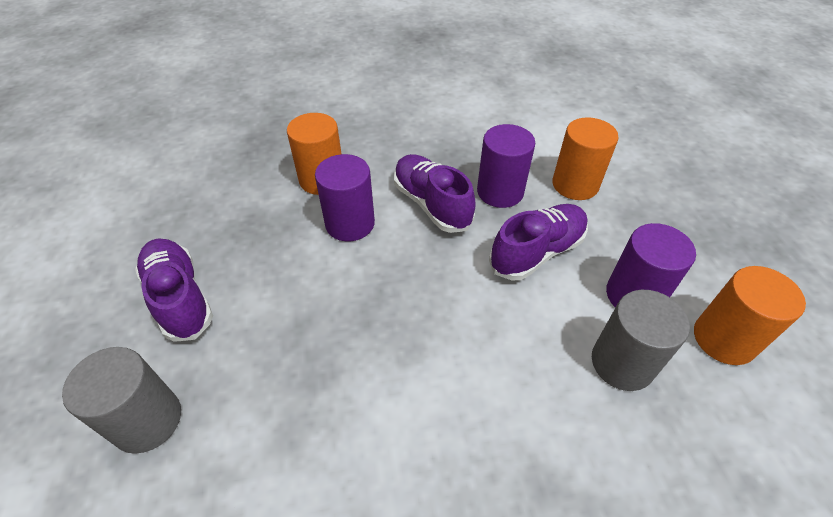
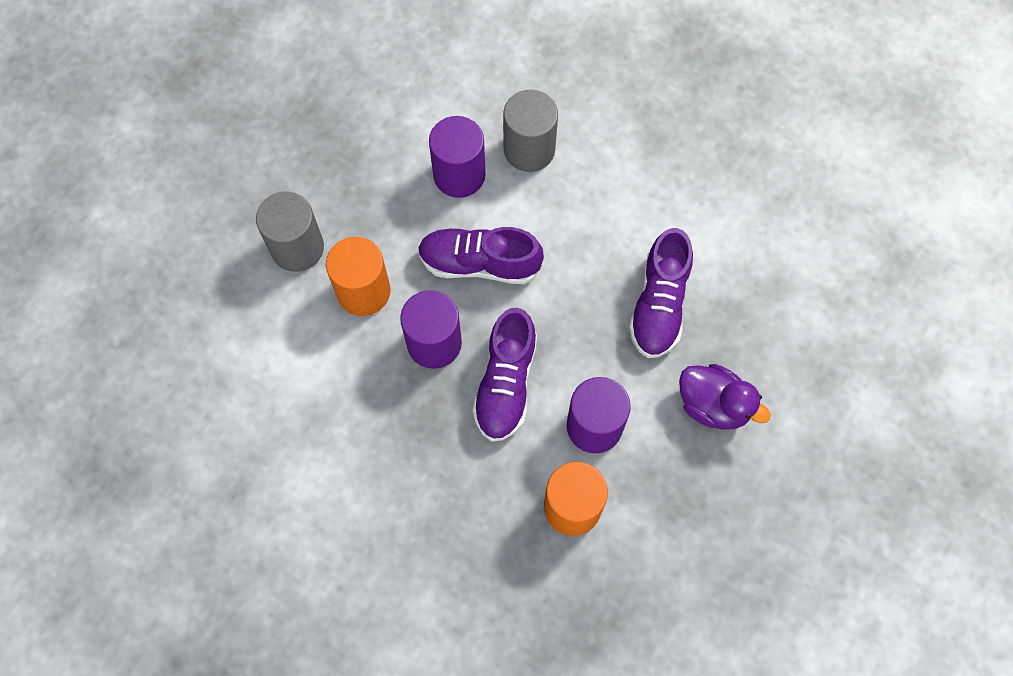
camera: 135 degrees left, 20 degrees up
(147, 420) = (859, 374): grey cylinder -> grey cylinder (297, 248)
(180, 298) = (786, 468): purple shoe -> purple shoe (659, 304)
(273, 296) = (713, 405): none -> purple duck
(724, 339) = (446, 105): orange cylinder -> none

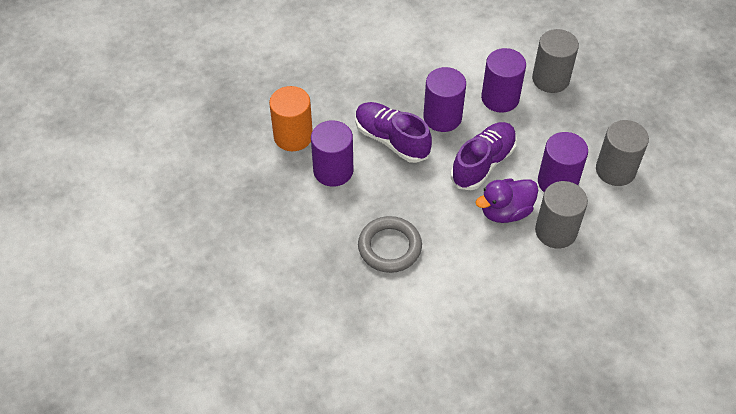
camera: 120 degrees right, 15 degrees down
(363, 291) = (500, 98): orange cylinder -> purple cylinder
(406, 124) = (615, 170): none -> grey cylinder
(659, 304) = (389, 247): purple shoe -> grey ring
(713, 405) = (300, 240): purple duck -> purple duck (505, 211)

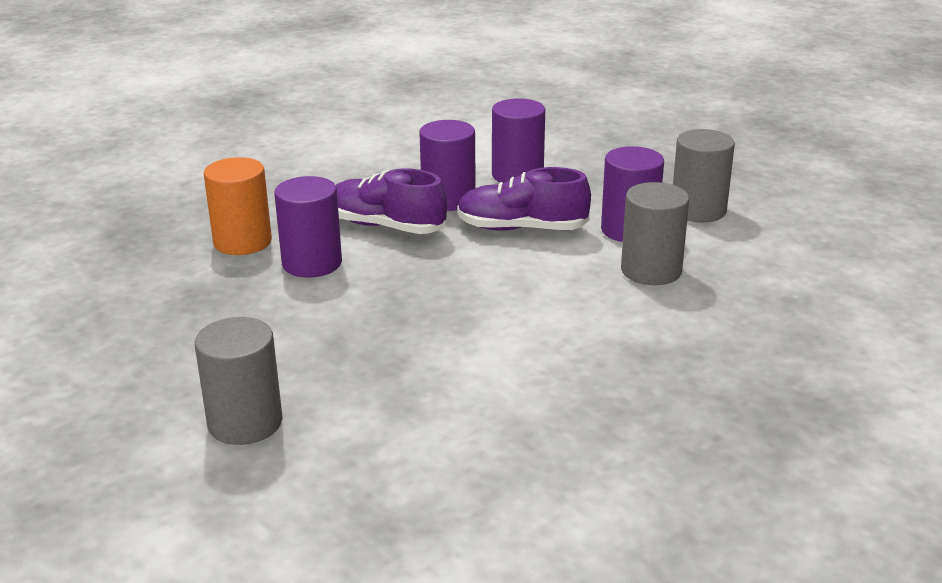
camera: 15 degrees left, 25 degrees down
(389, 247) = (422, 320): grey ring -> none
(483, 163) = (522, 228): purple shoe -> purple shoe turned 105 degrees counterclockwise
(505, 211) = (573, 264): purple duck -> none
(550, 79) = (574, 153): grey cylinder -> grey cylinder (245, 423)

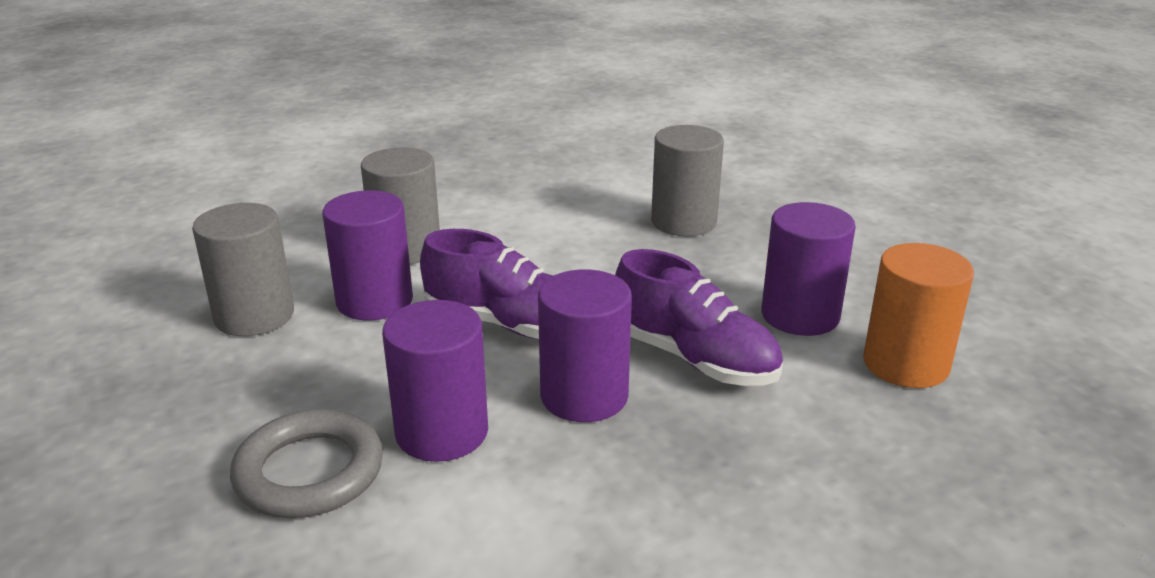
camera: 165 degrees left, 0 degrees up
(245, 423) = (842, 182): grey cylinder -> grey cylinder (683, 222)
(569, 154) = (309, 472): none -> grey ring

